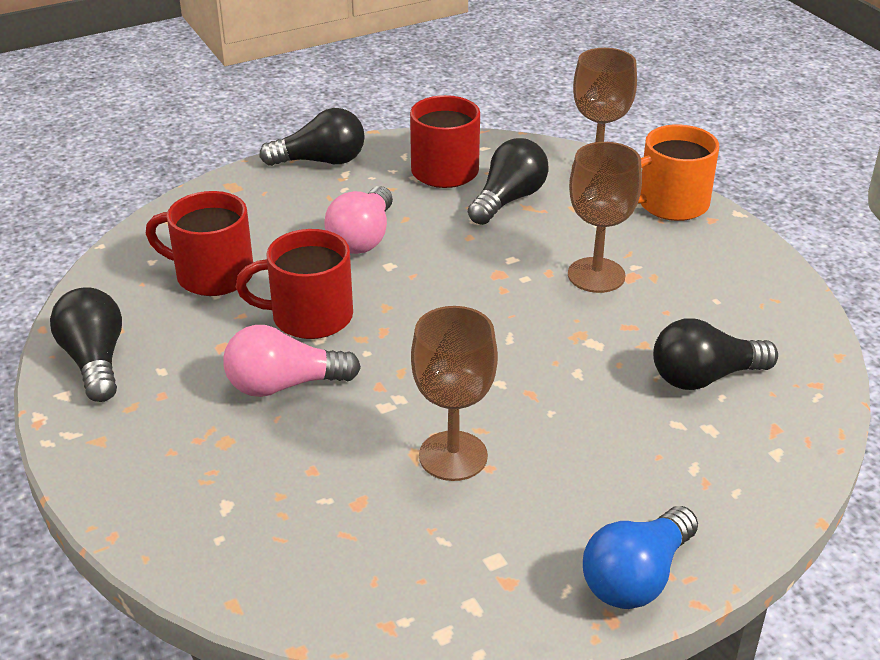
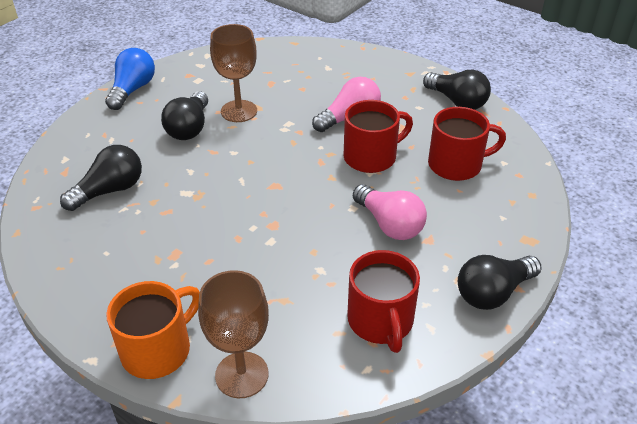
camera: 155 degrees right, 5 degrees up
(363, 238) = (389, 224): pink light bulb -> pink light bulb turned 150 degrees clockwise
(508, 200) = (305, 303): black light bulb -> black light bulb (189, 128)
(596, 275) = (201, 246): brown goblet -> none

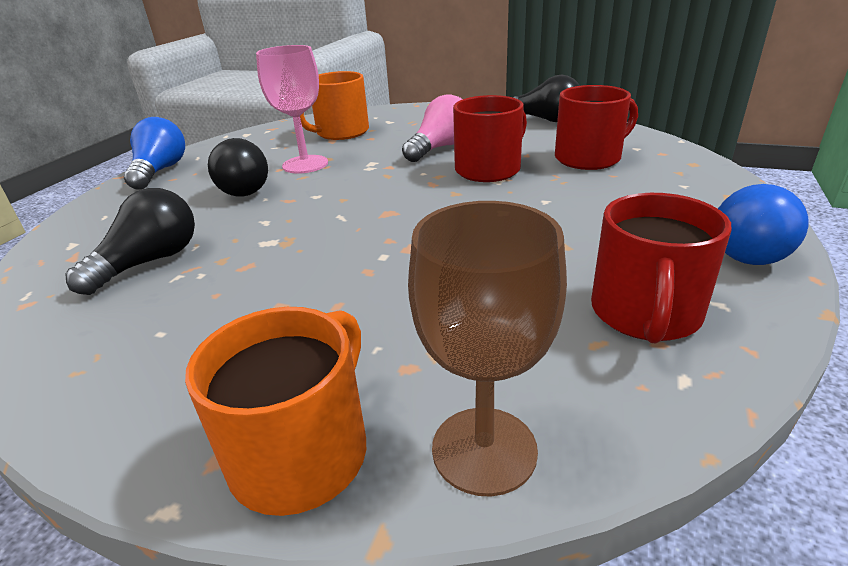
camera: 15 degrees left, 10 degrees down
(239, 111) = (305, 164): brown goblet -> pink goblet
(282, 74) = (341, 132): none -> orange mug
(381, 321) = (645, 314): red mug -> red mug turned 45 degrees clockwise
(389, 224) = (561, 216): pink light bulb -> none
(493, 292) = (754, 249): black light bulb -> blue light bulb

